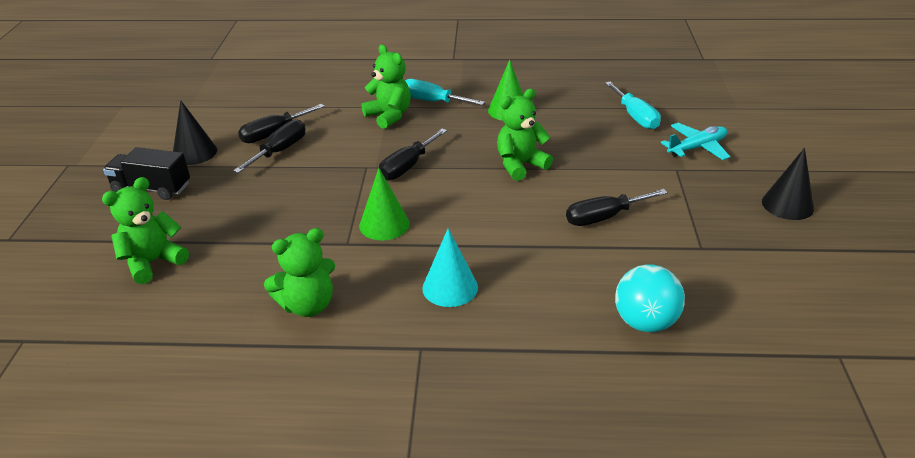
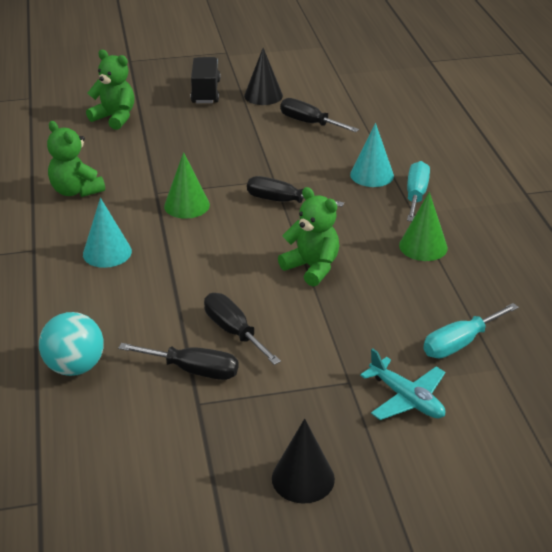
camera: 75 degrees right, 0 degrees up
(279, 151) = (282, 132): black screwdriver -> black screwdriver (193, 370)
(389, 116) = (372, 175): green teddy bear -> turquoise cone

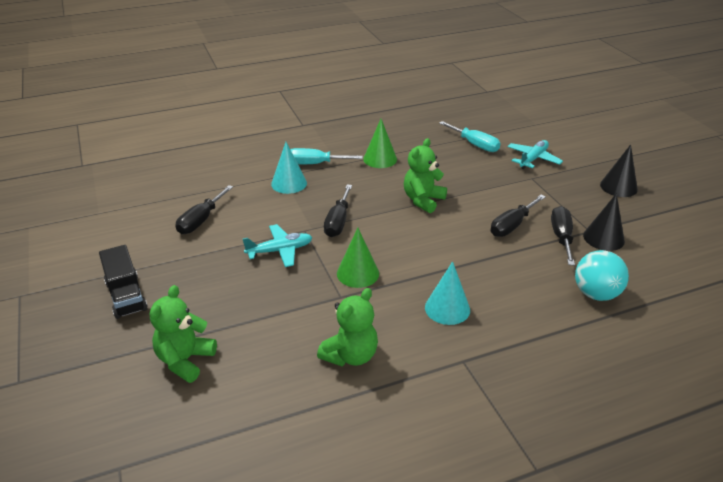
camera: 100 degrees left, 0 degrees up
(206, 92) = (126, 296): black truck -> black truck turned 105 degrees counterclockwise
(242, 164) = (280, 251): none -> turquoise plane
(263, 95) = (140, 254): black cone -> black cone (603, 238)

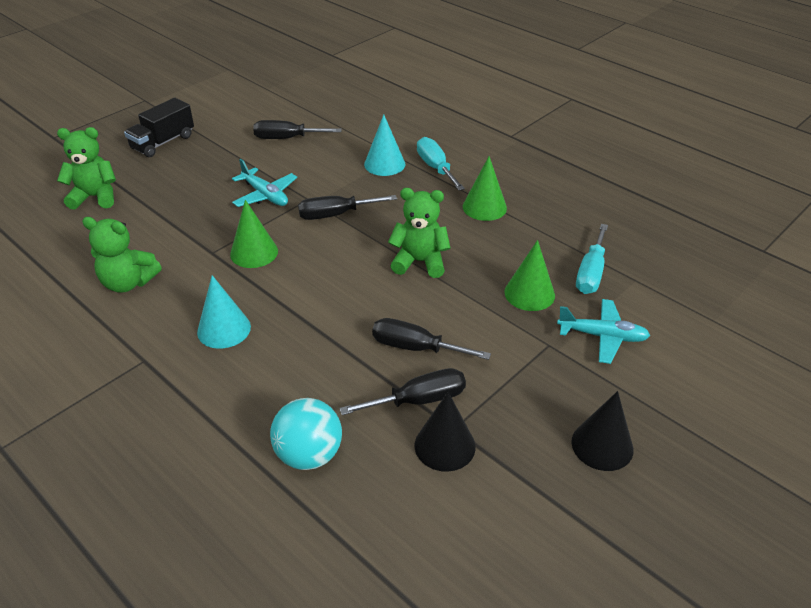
camera: 65 degrees right, 5 degrees up
(482, 170) = (529, 293): none -> green cone

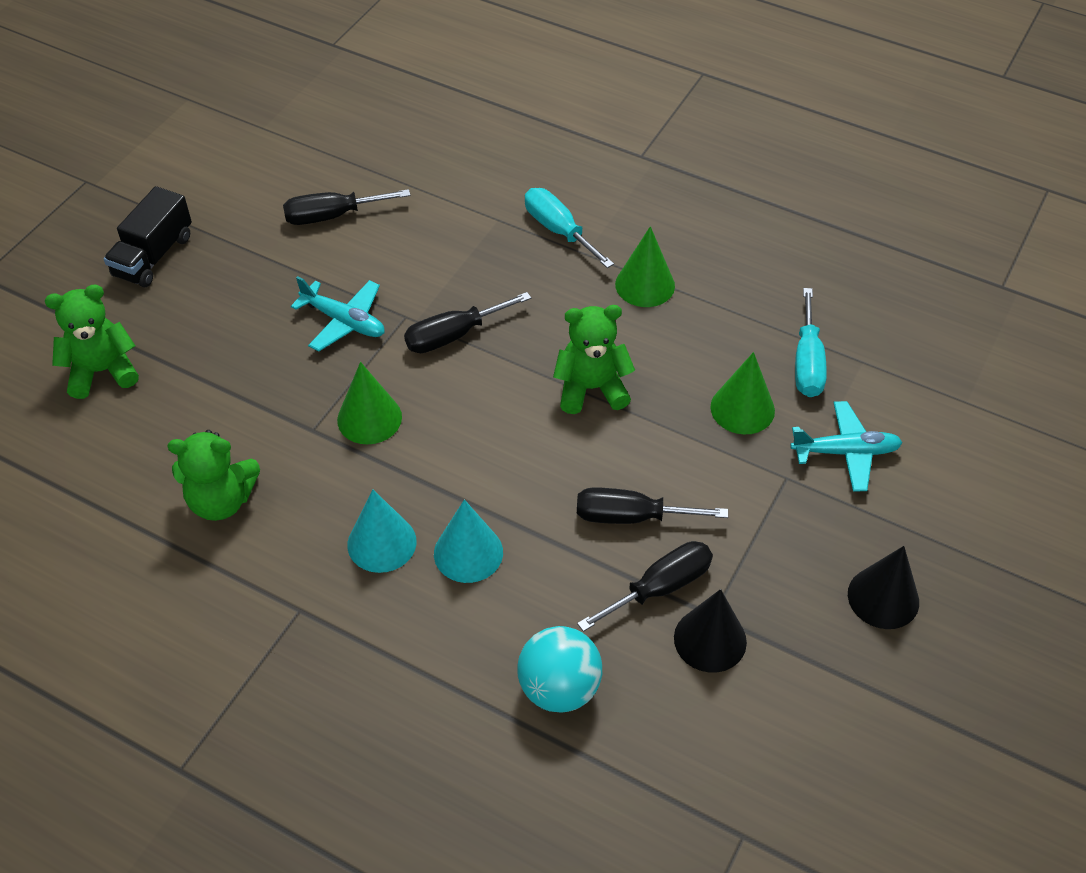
camera: 15 degrees left, 10 degrees up
(384, 164) = (487, 237): turquoise cone -> turquoise cone (468, 553)

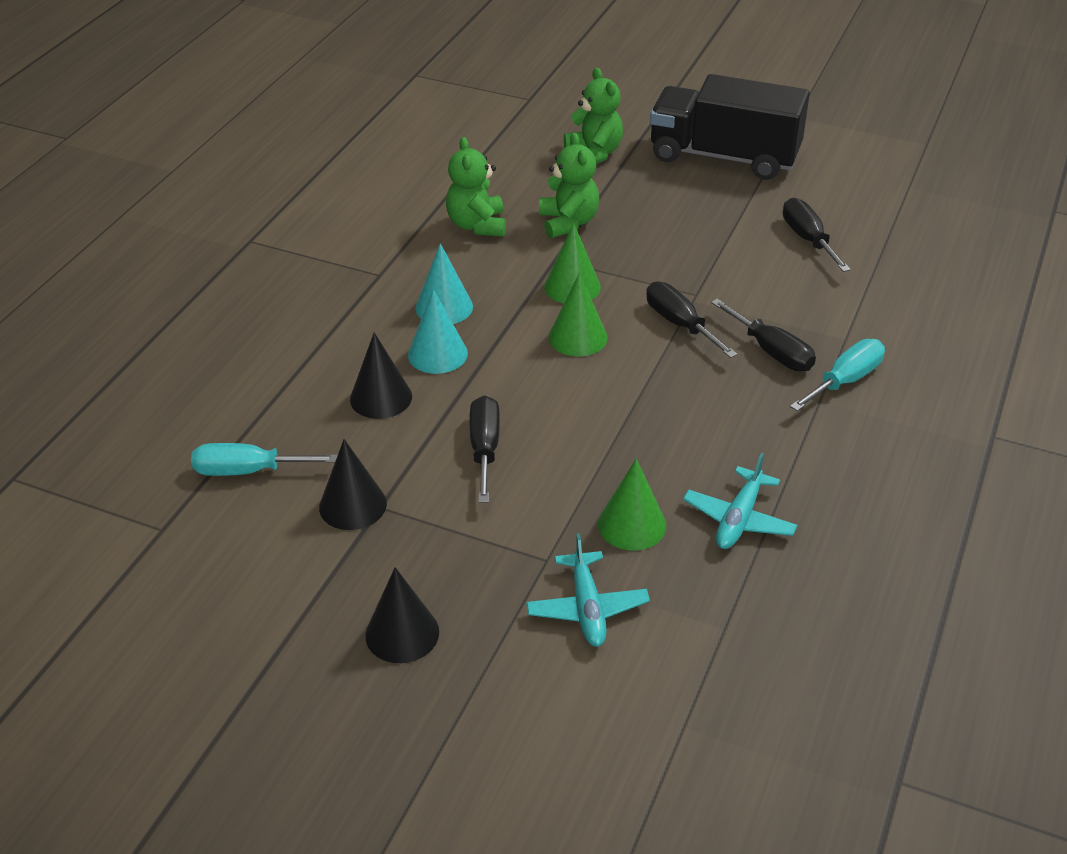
camera: 85 degrees right, 10 degrees down
(153, 256) = (724, 157): black truck -> black truck, size x1.77
(344, 321) = (679, 261): turquoise plane -> turquoise plane (739, 519)
(538, 611) = (381, 397): none -> black cone
(559, 688) = (306, 414): turquoise ball -> none
(591, 389) = (635, 415): green teddy bear -> green teddy bear (568, 222)
(645, 285) = (787, 446): green cone -> green cone (577, 337)
(660, 587) = (407, 471): black screwdriver -> black screwdriver (771, 351)
(807, 362) = (710, 578): turquoise screwdriver -> turquoise screwdriver (248, 471)

